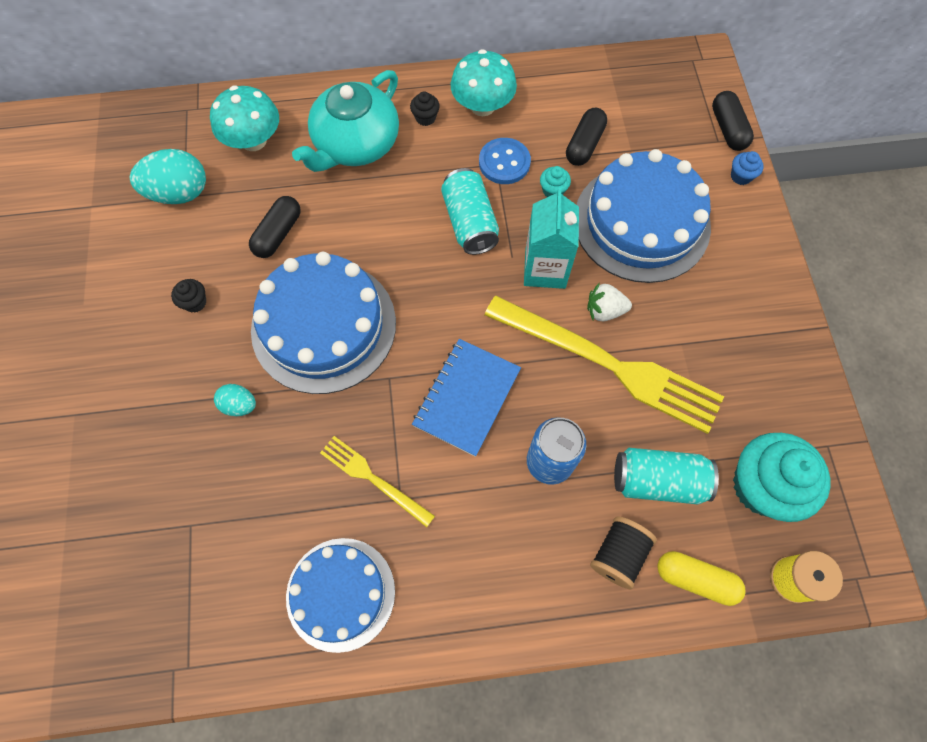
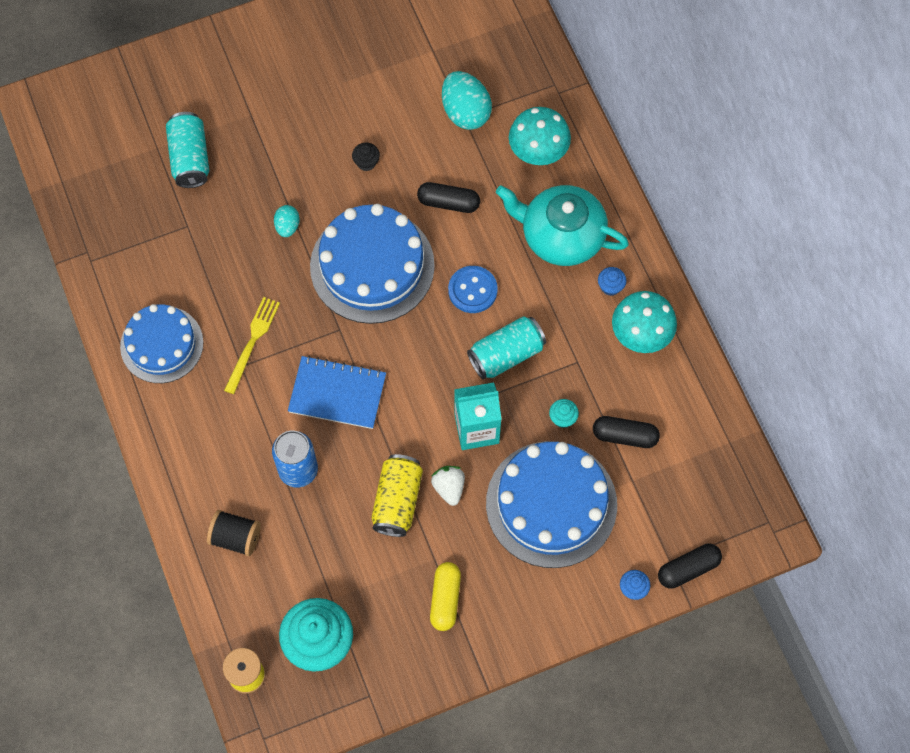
camera: 75 degrees right, 0 degrees up
(425, 118) = (610, 286): black cupcake -> blue cupcake
(504, 162) = (581, 368): blue button -> blue button (472, 290)
(609, 364) = (397, 501): yellow fork -> yellow can
(658, 481) = (303, 558): turquoise can -> turquoise can (190, 158)
(695, 579) = (230, 599): yellow capsule -> yellow capsule (445, 599)

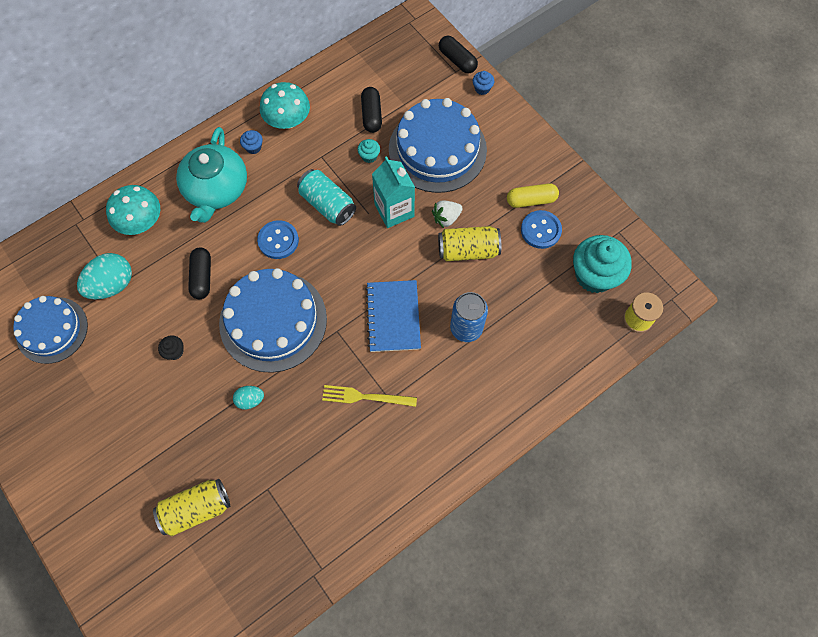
camera: 105 degrees left, 0 degrees up
(162, 344) = (387, 473): blue cake -> blue cake (52, 330)
(190, 158) = (196, 509): turquoise can -> yellow can
(236, 537) = (536, 359): black spool -> none
(399, 597) = (540, 230): none -> blue button

